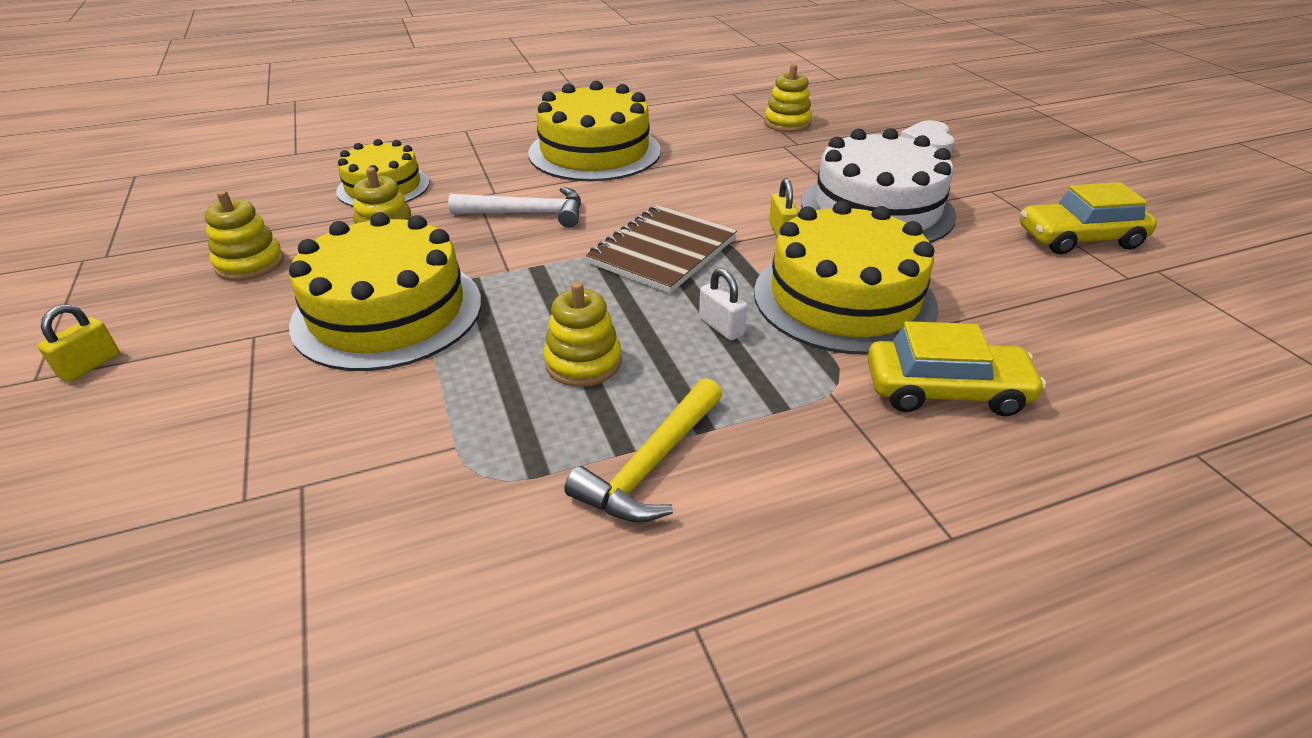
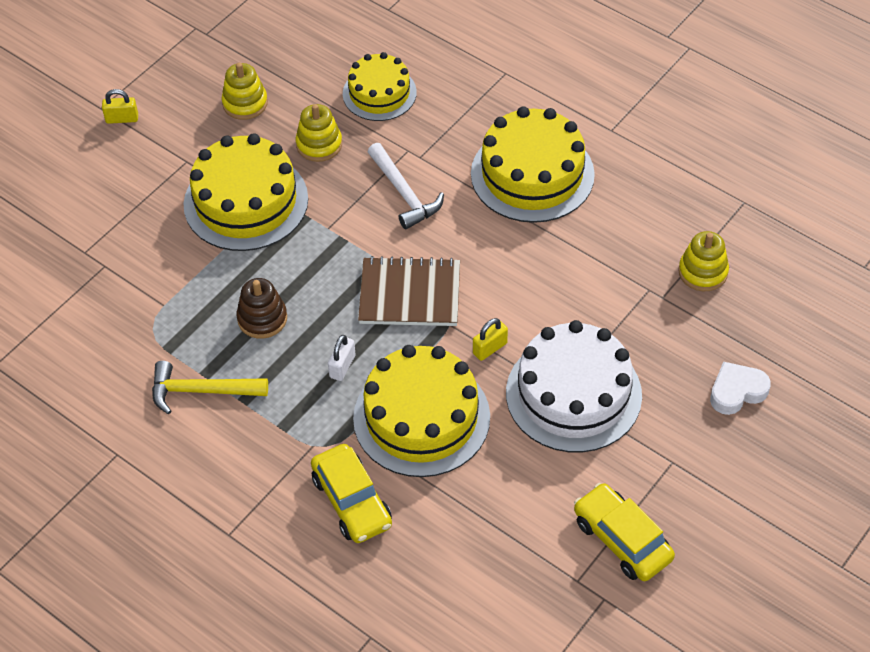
camera: 60 degrees right, 15 degrees up
(583, 362) = (262, 318): yellow stacking toy -> brown stacking toy

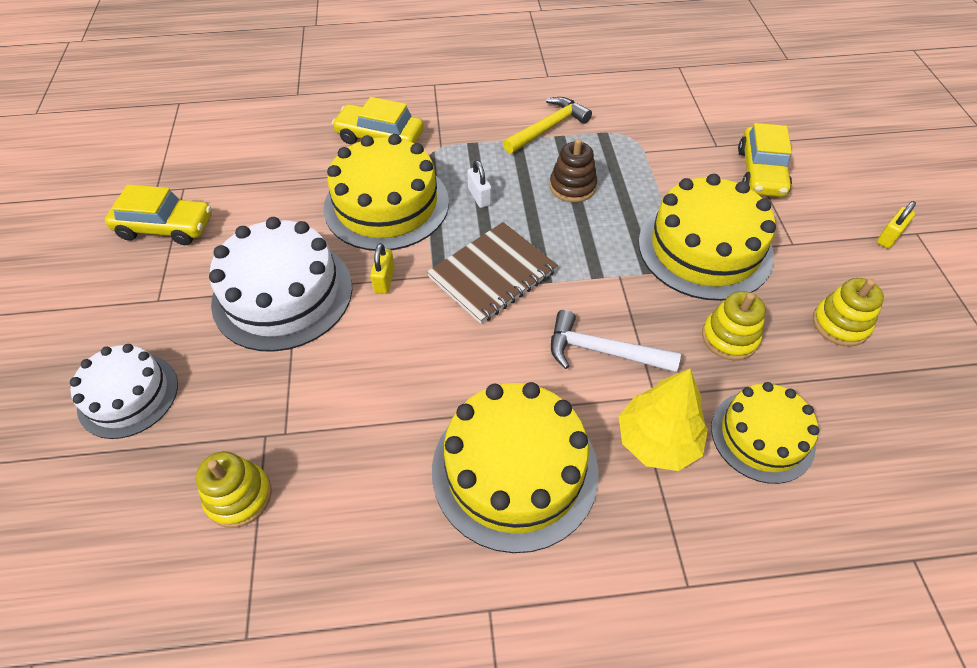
camera: 135 degrees right, 0 degrees up
(114, 220) = (761, 172): none -> yellow car
(437, 131) = (657, 440): none -> yellow tree
(737, 391) = (128, 395): white heart -> white cake

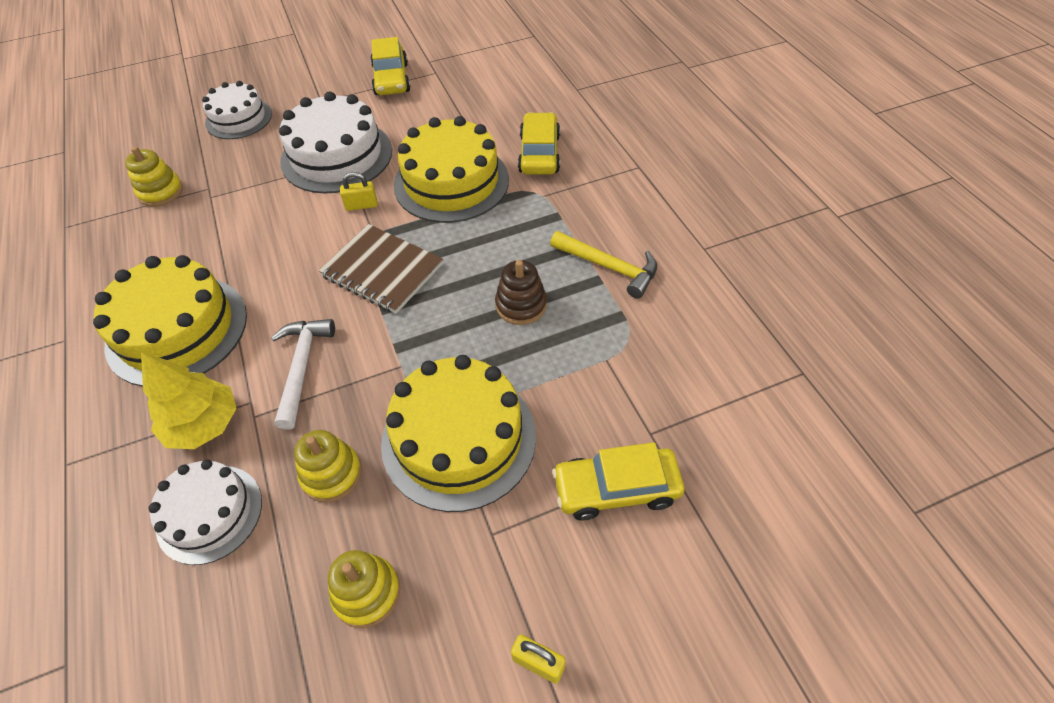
camera: 75 degrees right, 0 degrees up
(479, 197) = (481, 238): white padlock -> none
(762, 436) = (209, 513): yellow cake -> white cake

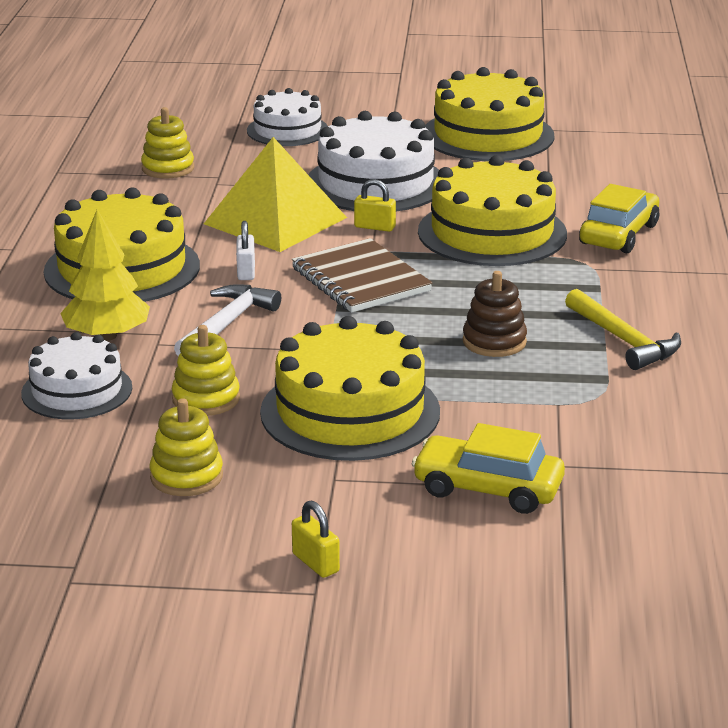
camera: 25 degrees right, 25 degrees down
(280, 224) = (275, 220): none -> yellow pyramid
(286, 294) = (246, 271): none -> white padlock
(391, 79) = (488, 135): yellow car -> yellow cake

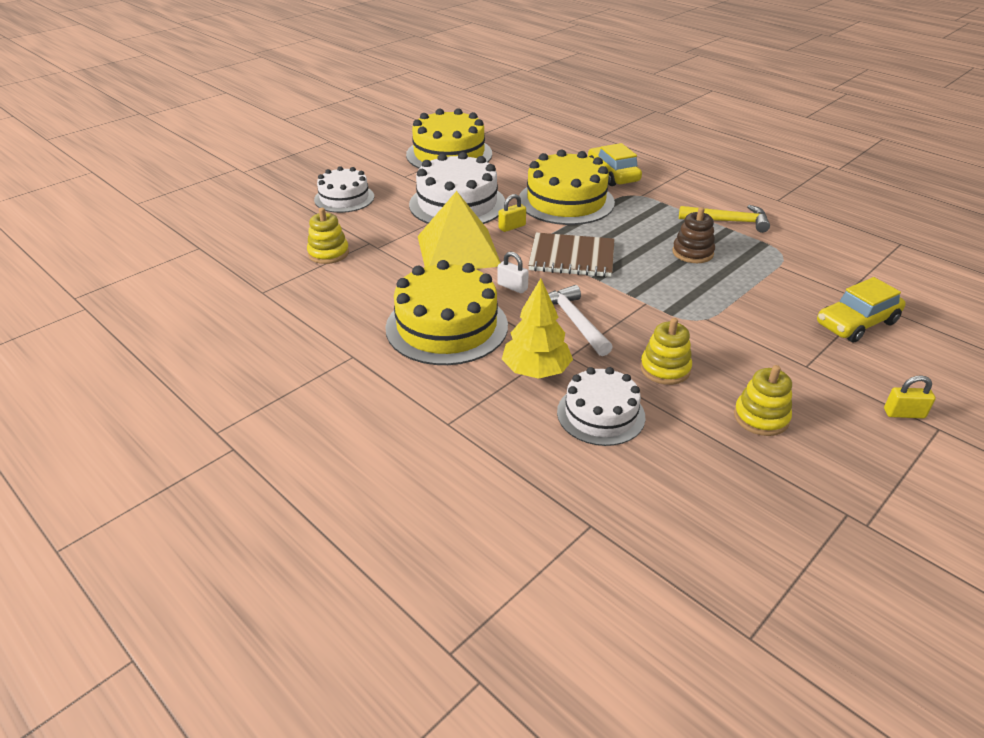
camera: 50 degrees left, 10 degrees up
(350, 412) = (730, 327): yellow cake -> none

